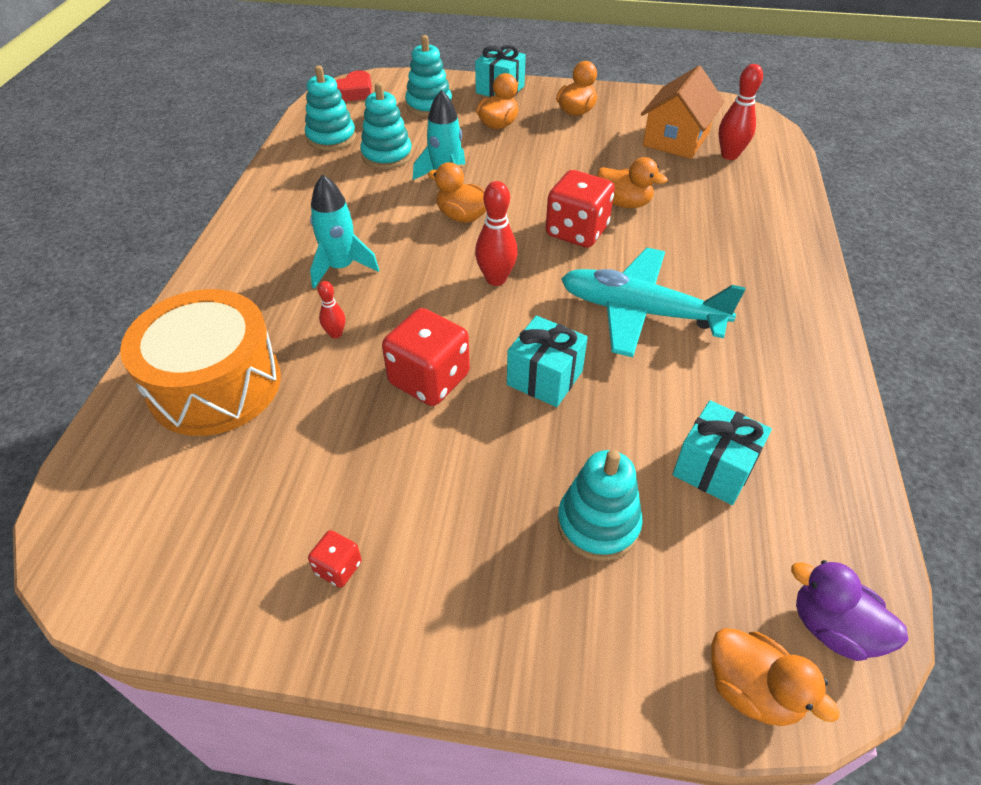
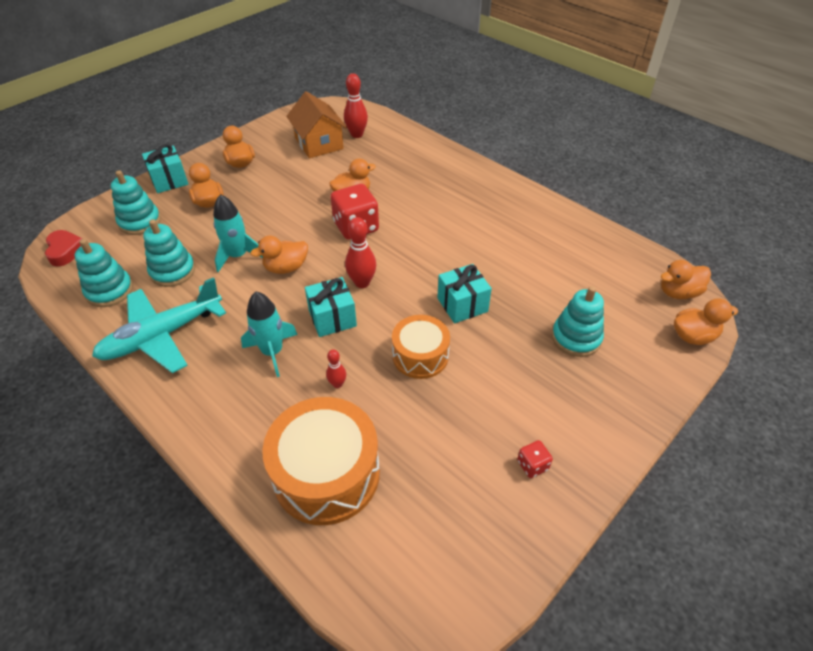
camera: 55 degrees left, 0 degrees up
(429, 379) = (420, 356): red dice -> orange drum
(639, 312) = (446, 240): turquoise plane -> turquoise plane (161, 336)
(714, 468) = (571, 277): turquoise gift -> turquoise gift (332, 318)
(832, 628) = (678, 292): purple duck -> orange duck

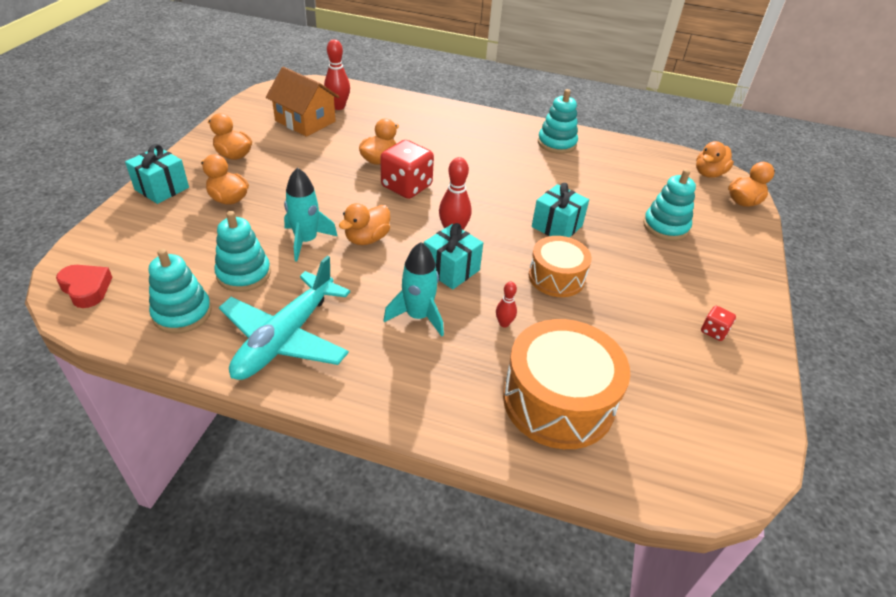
camera: 30 degrees left, 5 degrees down
(140, 222) = (160, 236): turquoise stacking toy -> turquoise stacking toy (556, 143)

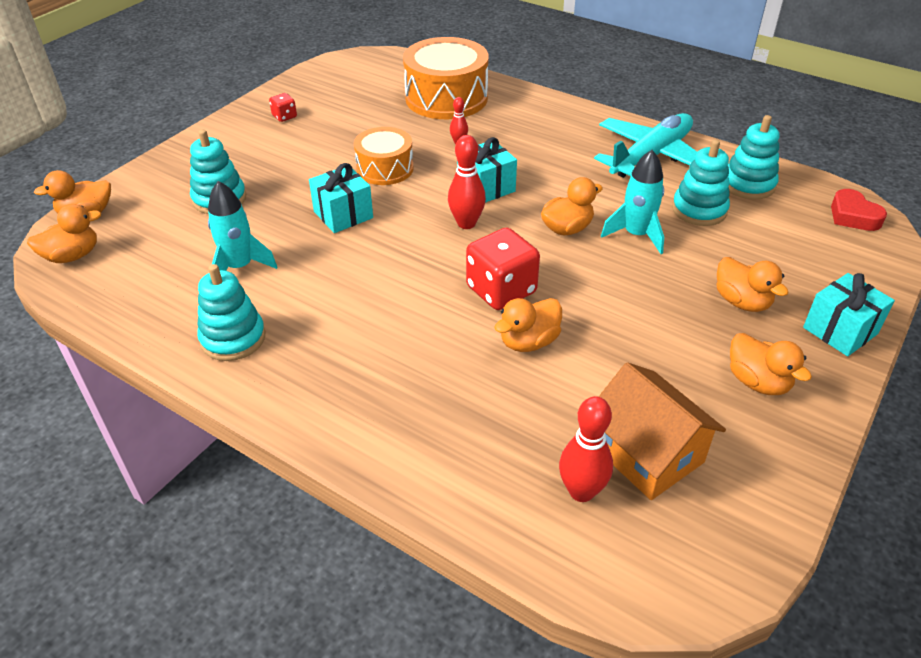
camera: 160 degrees left, 0 degrees up
(418, 316) = (532, 156): turquoise rocket -> turquoise rocket (240, 267)

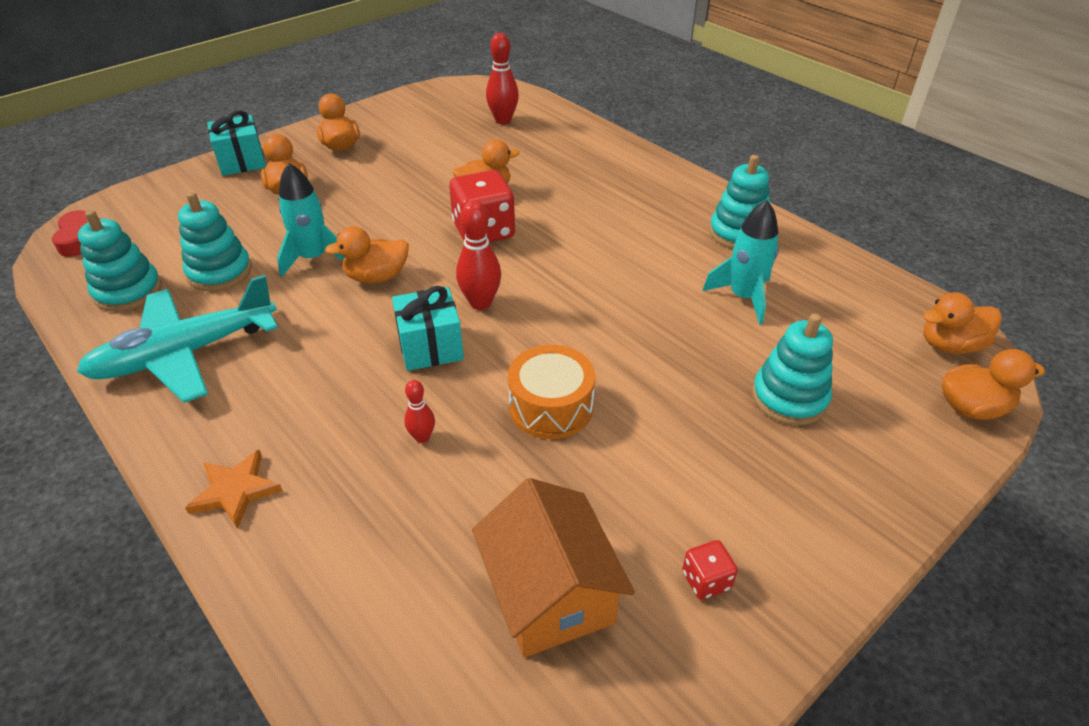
camera: 165 degrees left, 0 degrees up
(343, 215) = (622, 341): turquoise gift -> none
(446, 98) = (383, 566): orange drum -> none
(544, 108) = (235, 491): none -> orange star
(646, 453) = (450, 128): orange house -> orange house (550, 593)

